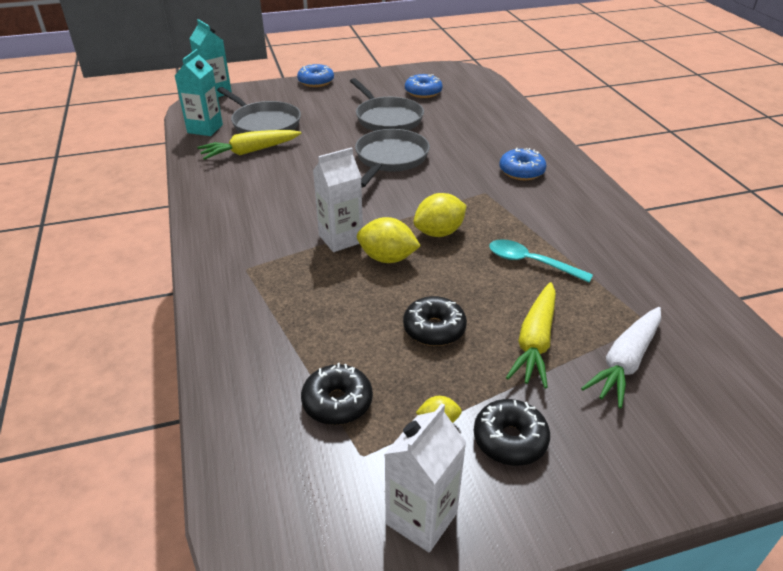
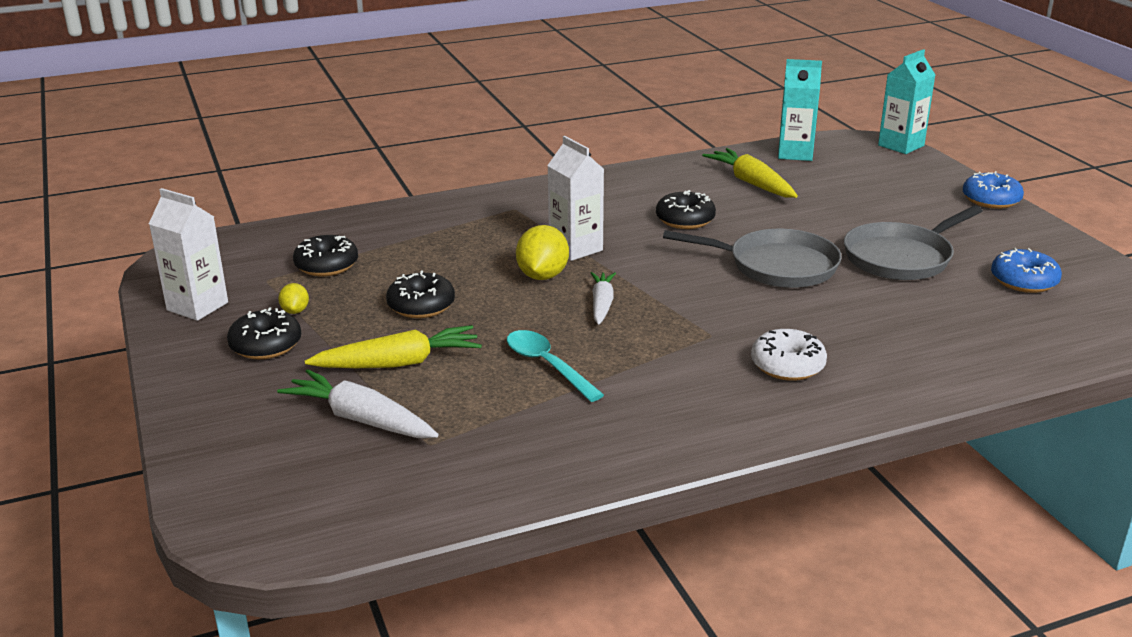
camera: 85 degrees right, 10 degrees down
(264, 124) = (829, 182): grey pan -> none
(304, 185) = (685, 220): none -> black donut
(439, 232) = (602, 304): yellow lemon -> white carrot
(521, 171) = (787, 366): blue donut -> white donut
(531, 262) = (547, 365): turquoise spoon -> turquoise spoon turned 60 degrees counterclockwise
(535, 341) = (398, 363): yellow carrot -> yellow carrot turned 150 degrees clockwise

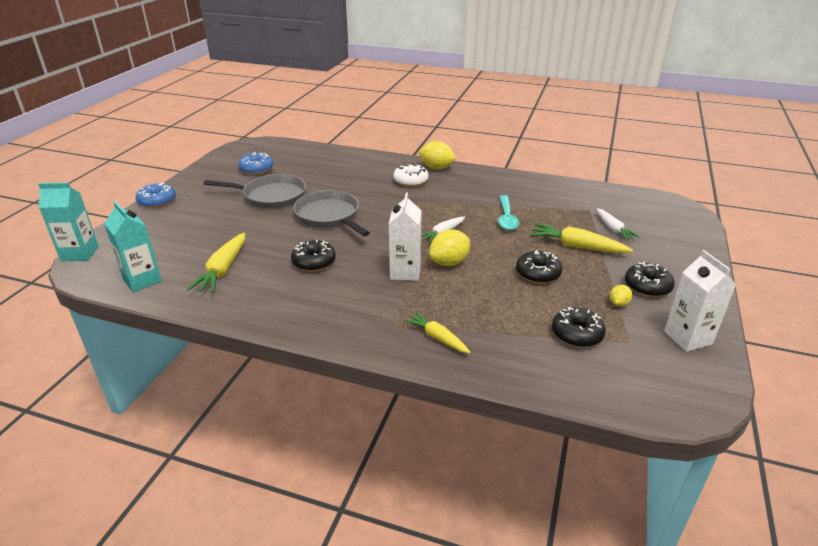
camera: 140 degrees left, 5 degrees up
(361, 419) = (613, 229): white carrot -> white carrot, size x0.66
(463, 215) = (437, 338): none -> yellow carrot
(800, 415) = (436, 168): none -> yellow lemon

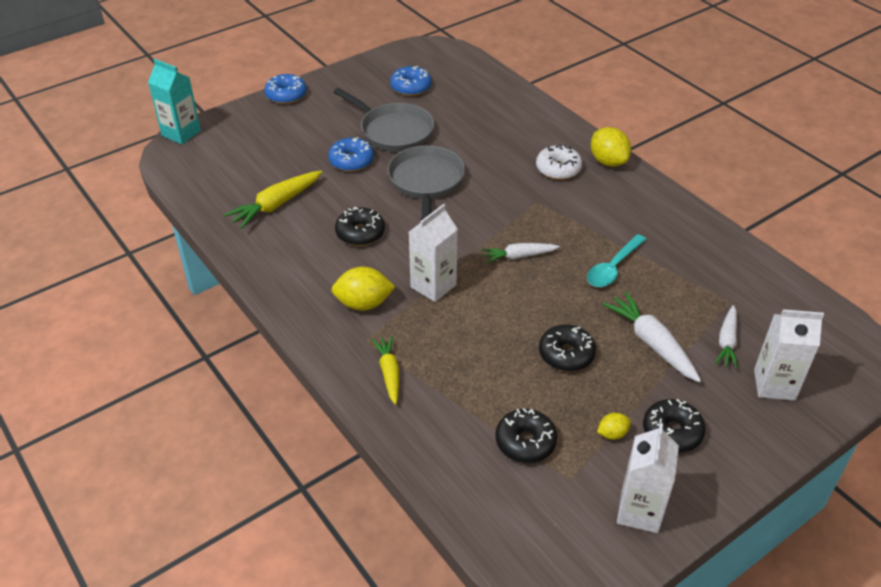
camera: 35 degrees right, 10 degrees up
(142, 280) = (205, 186): turquoise carton -> none
(257, 223) = (351, 161): none -> blue donut
(449, 262) = (488, 295): yellow lemon -> yellow lemon (363, 304)
(577, 246) = (651, 343): yellow carrot -> white carrot
(663, 239) = (774, 385): none -> white carton

